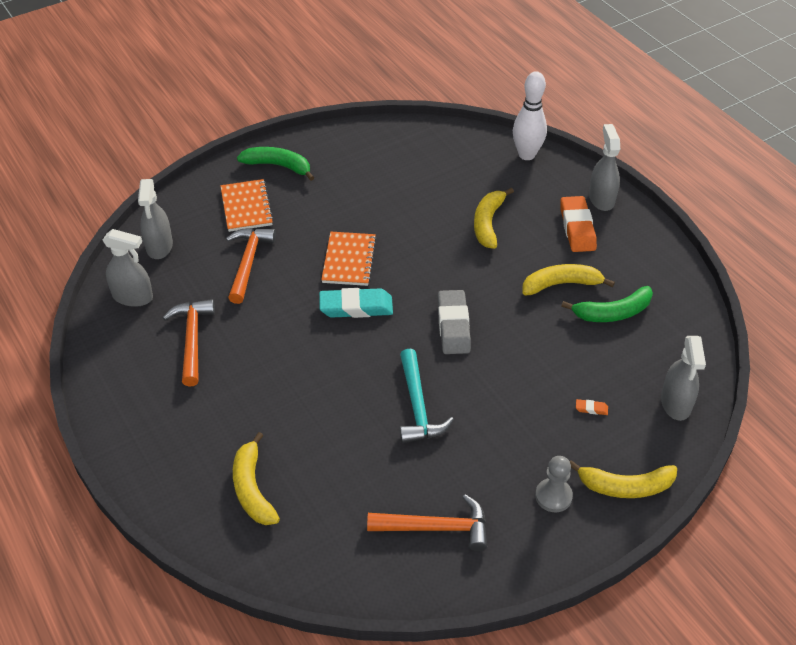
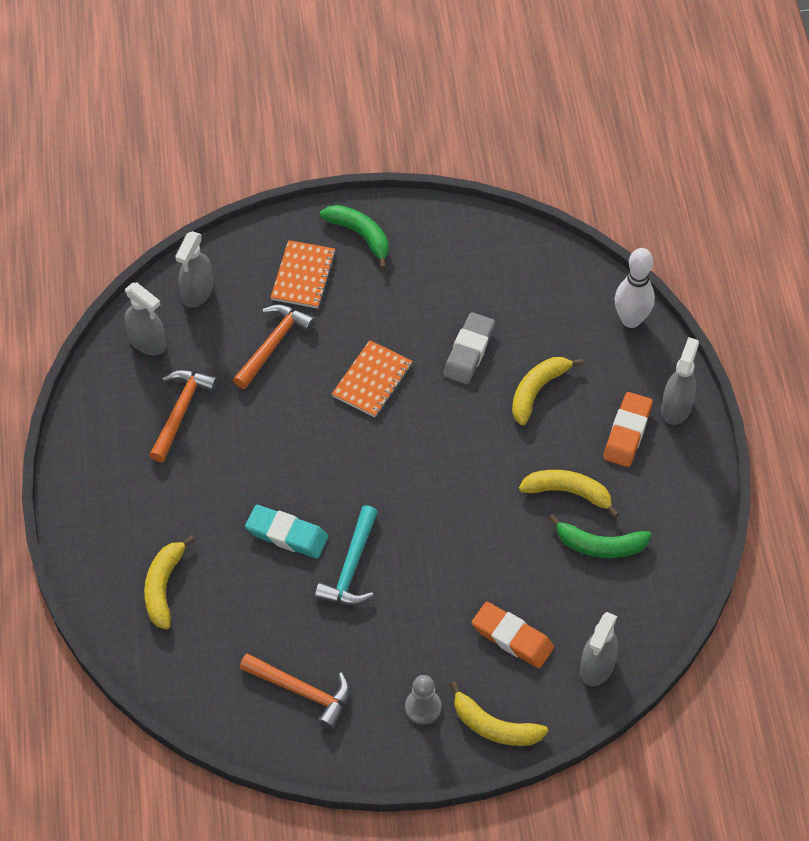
camera: 25 degrees right, 10 degrees up
(356, 307) = (351, 437): turquoise eraser -> turquoise eraser (287, 534)
(453, 326) = (433, 496): grey eraser -> grey eraser (469, 351)
(591, 409) = (512, 638): orange eraser -> orange eraser, size x2.42

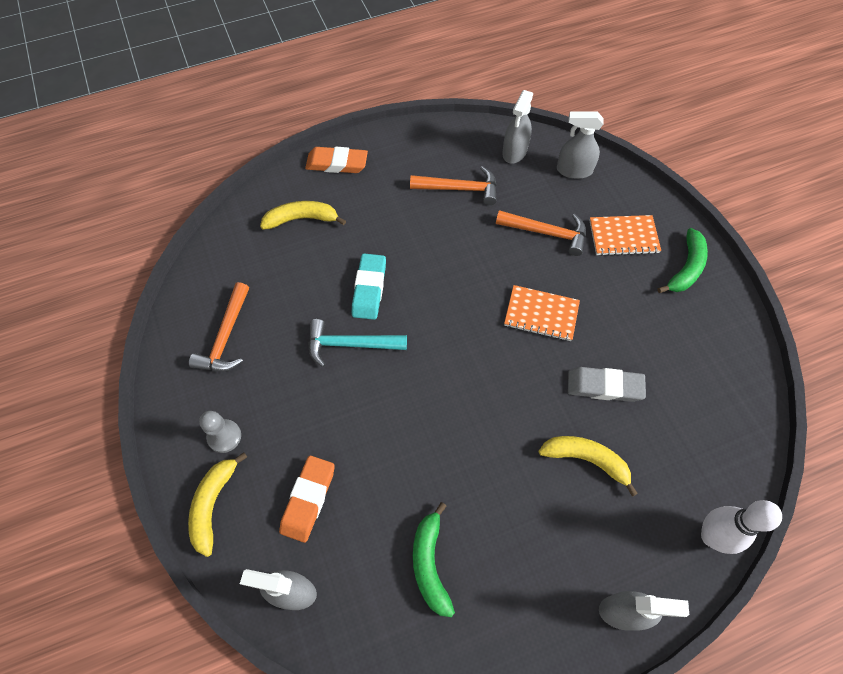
camera: 75 degrees right, 5 degrees up
(568, 492) = (481, 517): yellow banana -> none
(627, 432) = (572, 563): orange eraser -> orange eraser (337, 163)

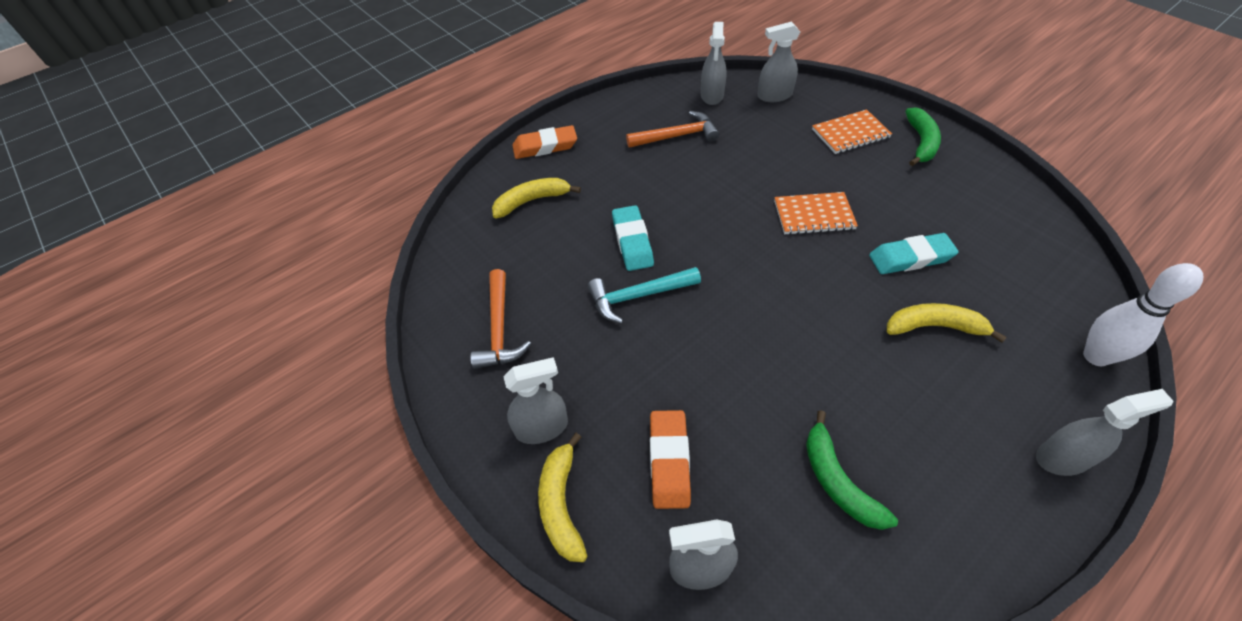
camera: 15 degrees left, 10 degrees down
(224, 436) = (542, 427): grey pawn -> grey spray bottle
(547, 233) = (779, 149): orange hammer -> none
(604, 386) = (910, 258): grey eraser -> turquoise eraser

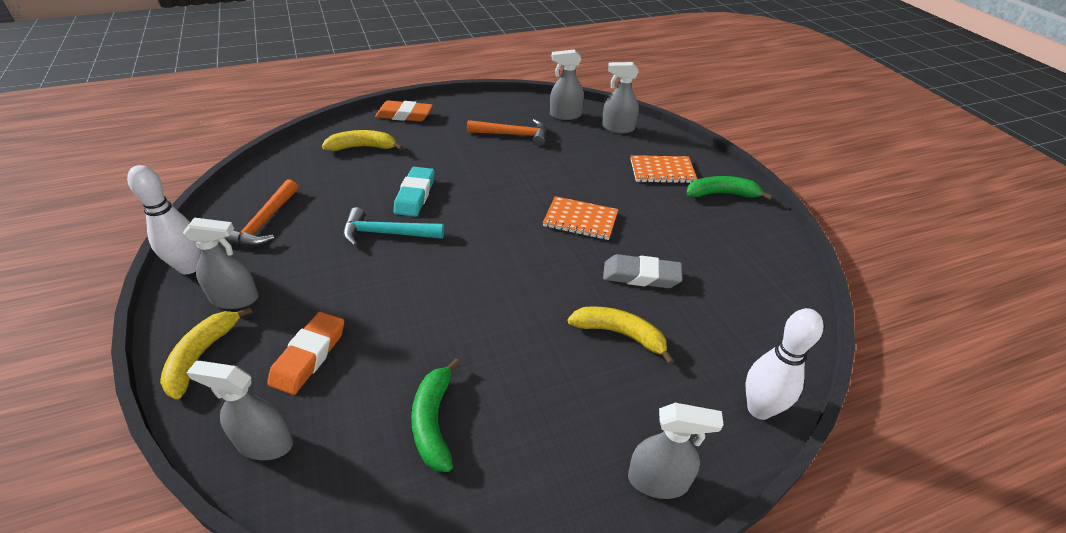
camera: 15 degrees right, 10 degrees down
(462, 410) = (189, 267): none -> white bowling pin
(712, 95) = (565, 115): grey spray bottle -> grey spray bottle turned 60 degrees clockwise
(910, 258) = (641, 276): turquoise eraser -> grey eraser
(921, 142) = (722, 194): green banana -> green banana turned 120 degrees counterclockwise

